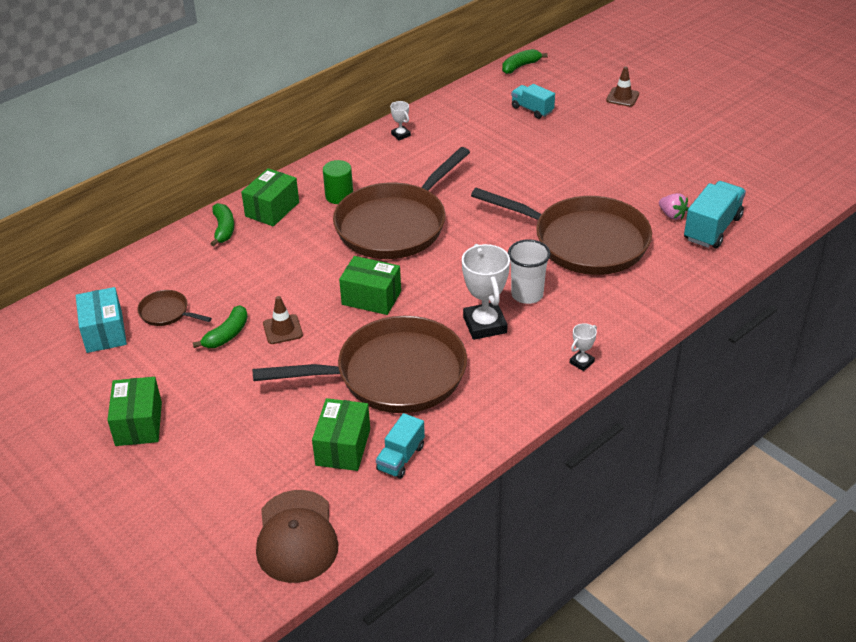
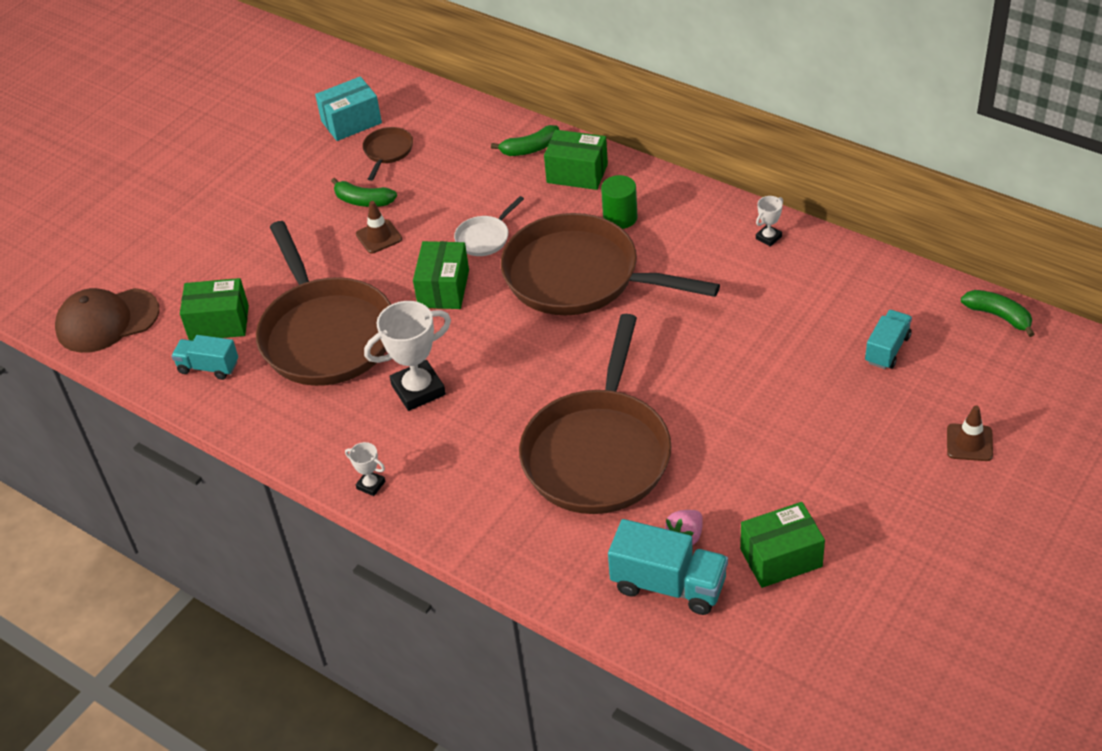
camera: 80 degrees right, 5 degrees up
(138, 424) = (234, 183): green box -> green box (781, 558)
(321, 268) = (485, 238): none -> white pan
(527, 295) = (480, 416): white cup -> none

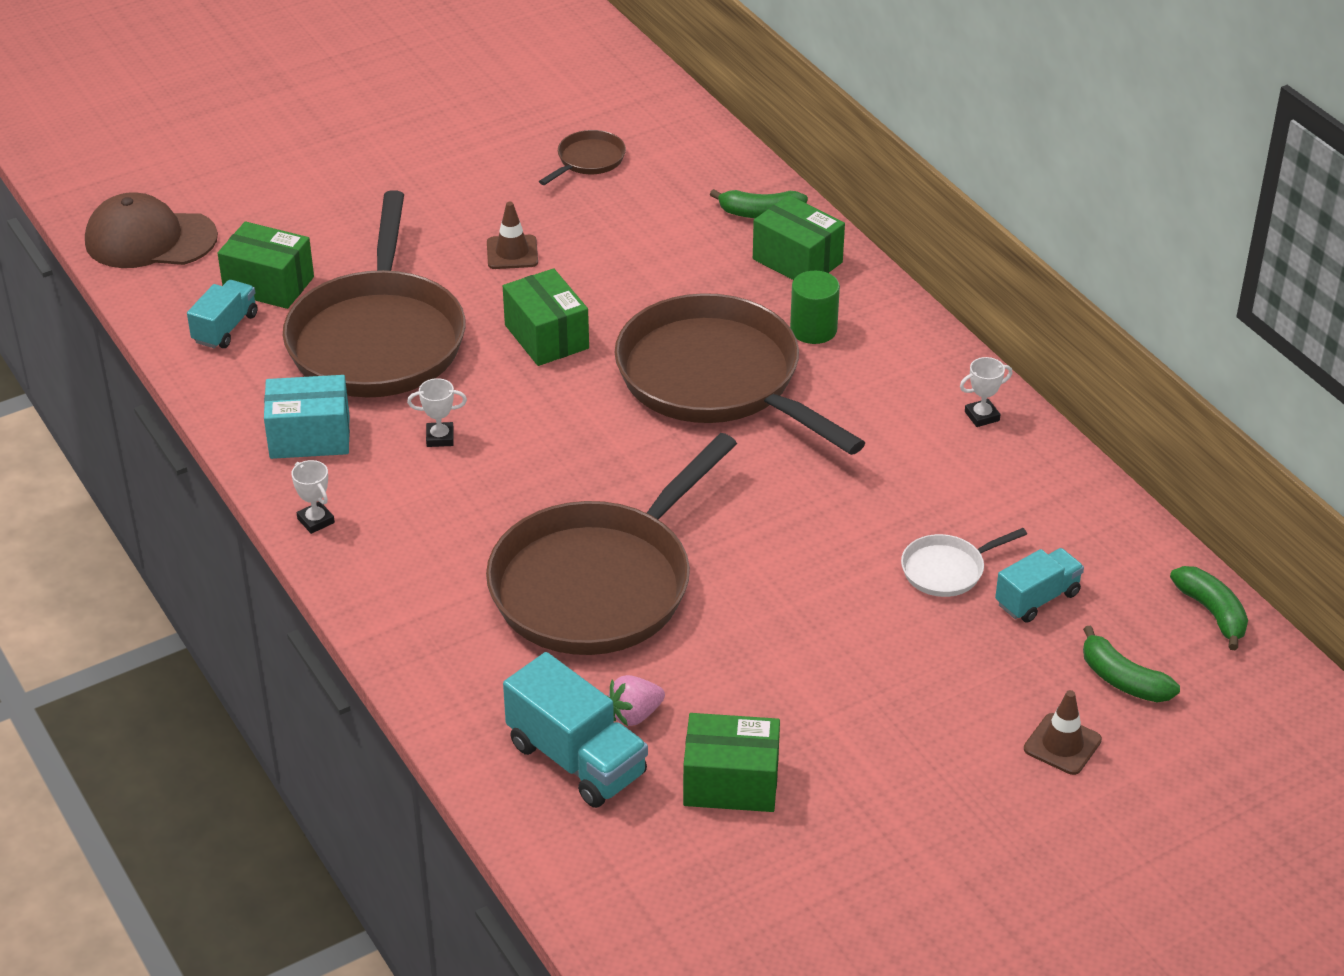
camera: 20 degrees right, 5 degrees down
(208, 367) = (225, 328): turquoise truck -> turquoise truck turned 75 degrees clockwise
(351, 122) = (569, 113): turquoise box -> turquoise box (309, 437)
(363, 201) = (522, 206): green banana -> green banana (1122, 680)
(418, 390) = (440, 438): white trophy -> white trophy, size x0.48
(443, 288) = (546, 337): green box -> green box turned 60 degrees counterclockwise
(485, 238) = (634, 296): white pan -> white pan (947, 570)

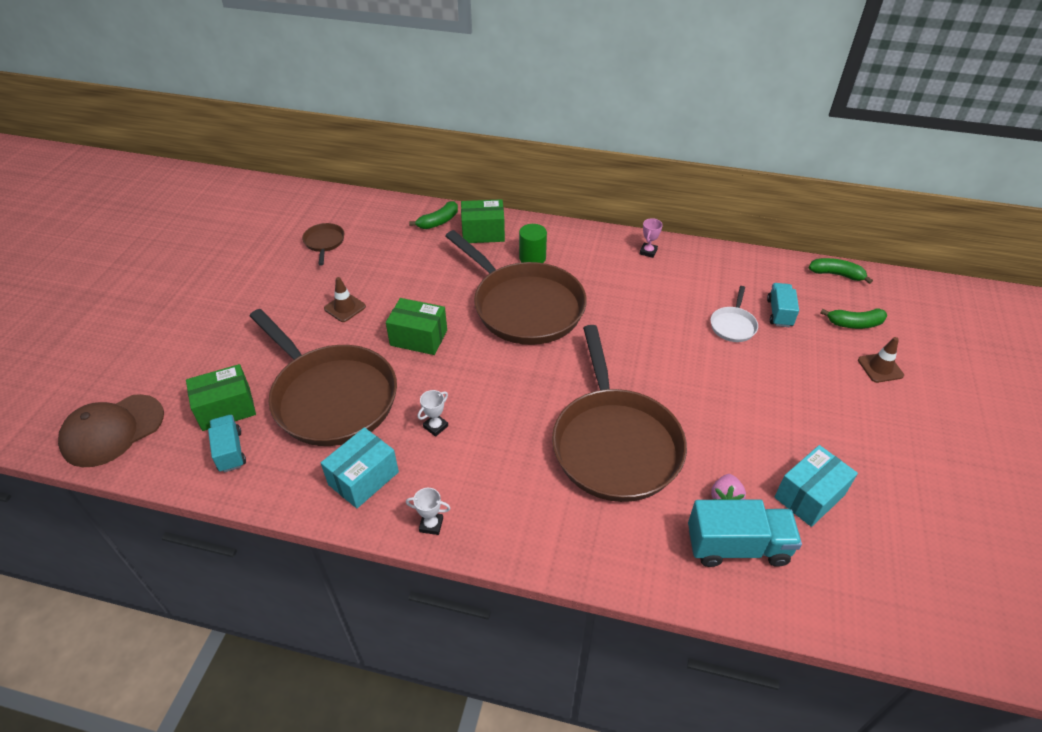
camera: 45 degrees left, 5 degrees up
(716, 379) = (524, 306): brown pan -> brown pan turned 135 degrees counterclockwise
(731, 782) = (809, 496): green box -> turquoise box
(982, 416) = (648, 252): white trophy -> pink trophy

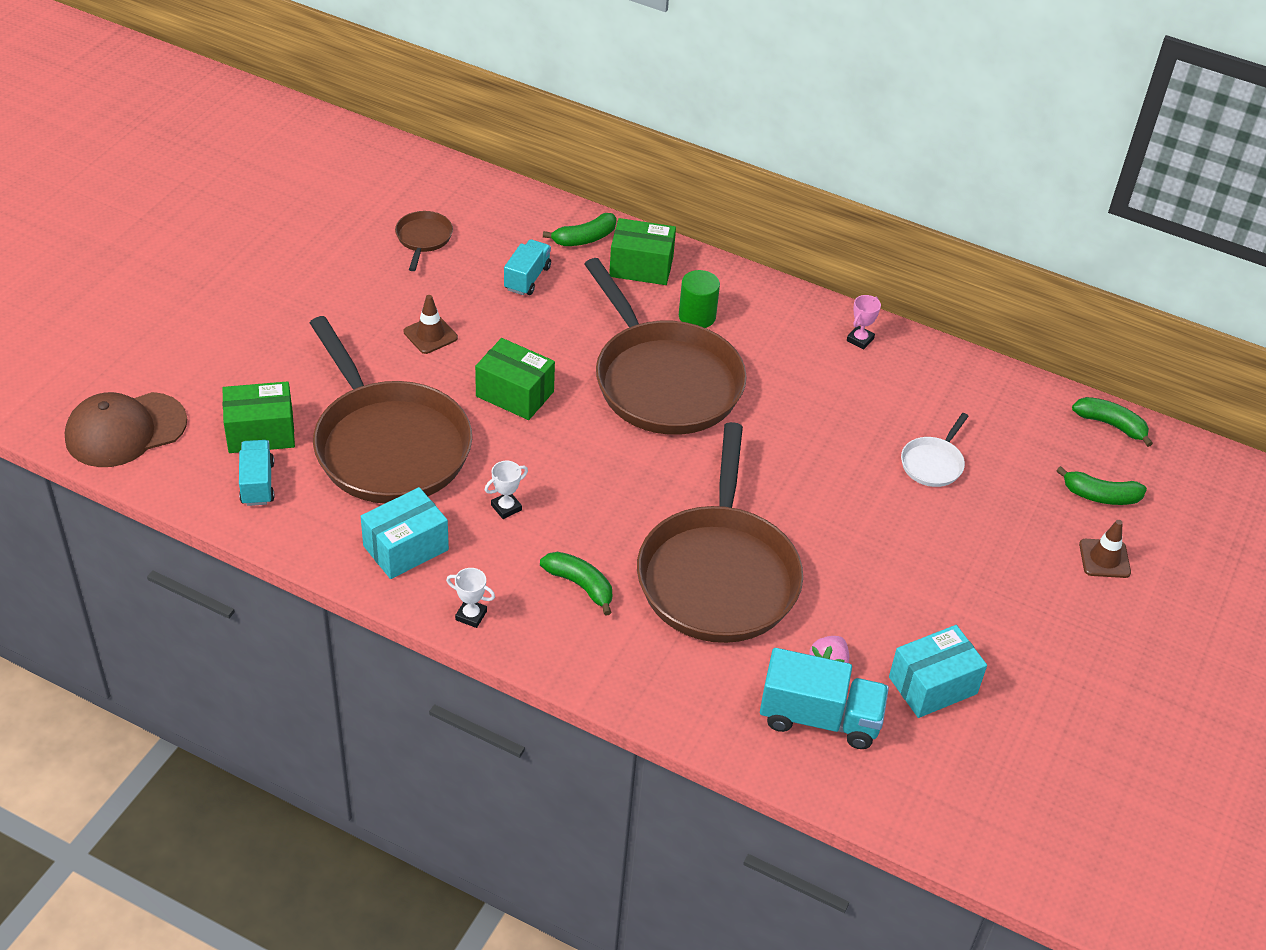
camera: 10 degrees right, 0 degrees up
(512, 477) = (580, 585): none -> green banana
(779, 313) = (1004, 460): turquoise truck -> turquoise truck (527, 278)

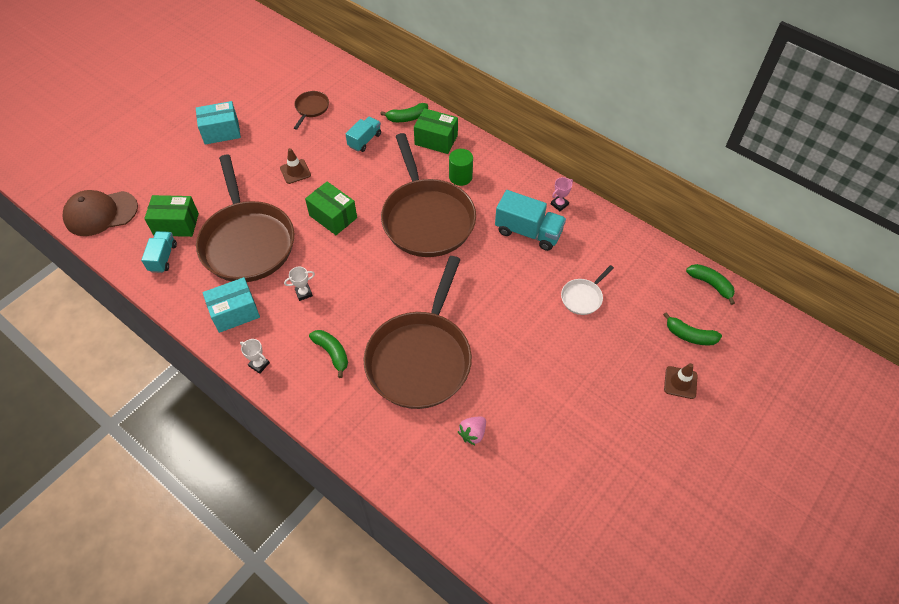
camera: 15 degrees right, 10 degrees up
(819, 718) = (455, 472): turquoise truck -> turquoise truck (528, 232)
(932, 685) = (537, 460): turquoise box -> turquoise box (221, 131)

